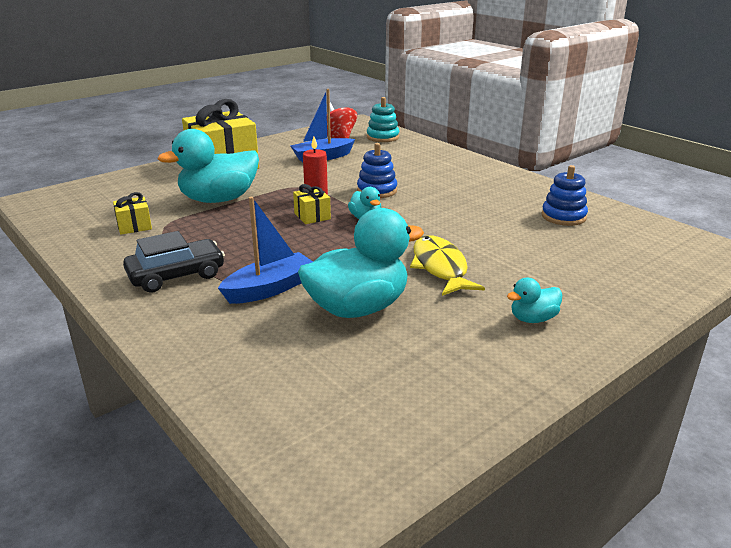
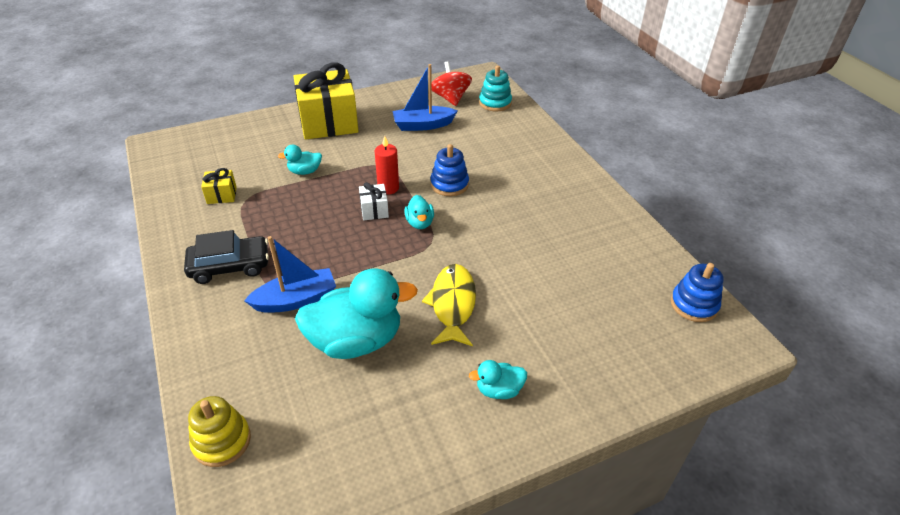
camera: 15 degrees right, 15 degrees up
(219, 199) = (305, 171): turquoise duck -> turquoise duck, size x0.47
(253, 412) = (222, 441): none -> yellow stacking toy
(312, 216) = (374, 210): yellow gift -> white gift
(563, 216) = (608, 256): blue stacking toy -> blue stacking toy (694, 304)

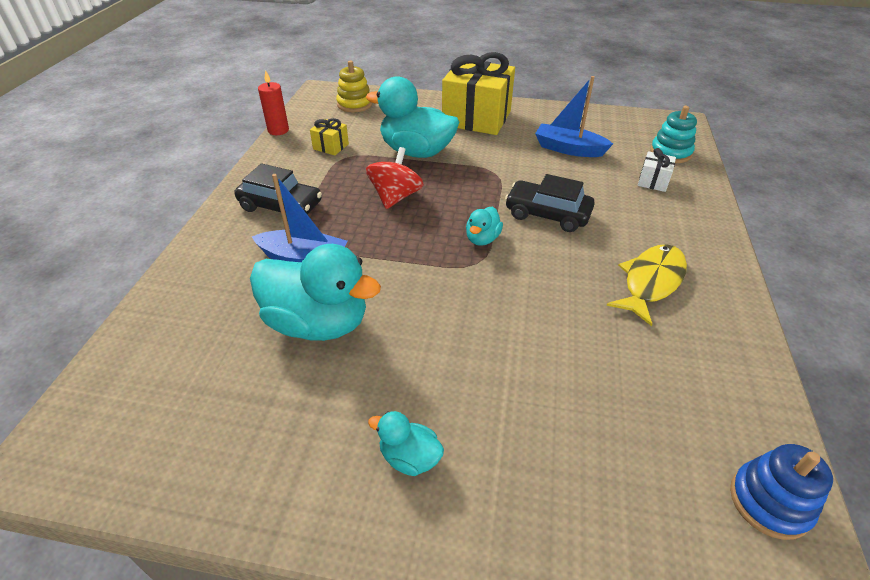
camera: 35 degrees right, 0 degrees up
(222, 441) = (129, 352): yellow stacking toy -> yellow stacking toy (354, 104)
(305, 171) = (416, 152): turquoise duck -> turquoise duck, size x2.13
(374, 210) = (448, 209): white gift -> white gift (653, 181)
(388, 188) = (480, 194): red candle -> red candle (278, 130)
(449, 184) = (547, 214): blue stacking toy -> black car
(450, 98) = (621, 133): red spinning top -> red spinning top (395, 197)
(452, 304) = (443, 335): yellow fish -> yellow fish (650, 282)

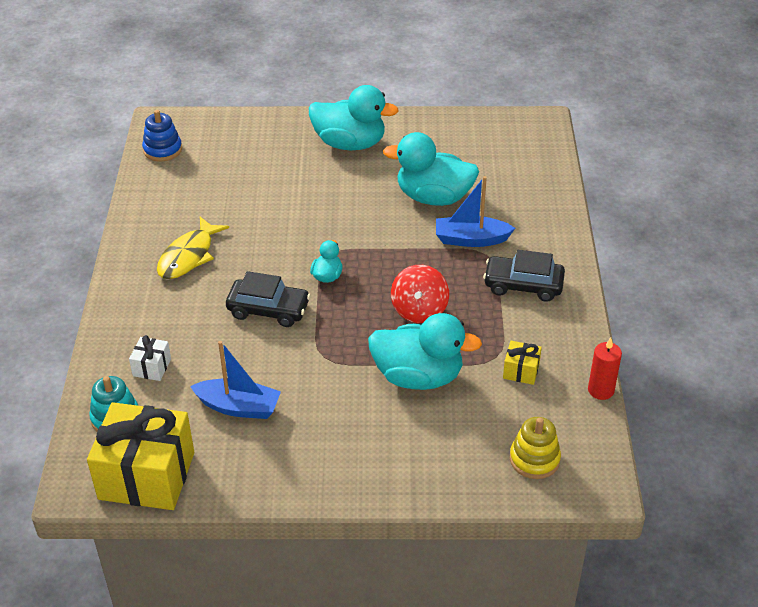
camera: 170 degrees right, 0 degrees up
(409, 457) = (350, 143): turquoise duck -> turquoise duck, size x2.13
(476, 118) = (358, 452): yellow gift -> yellow gift (147, 475)

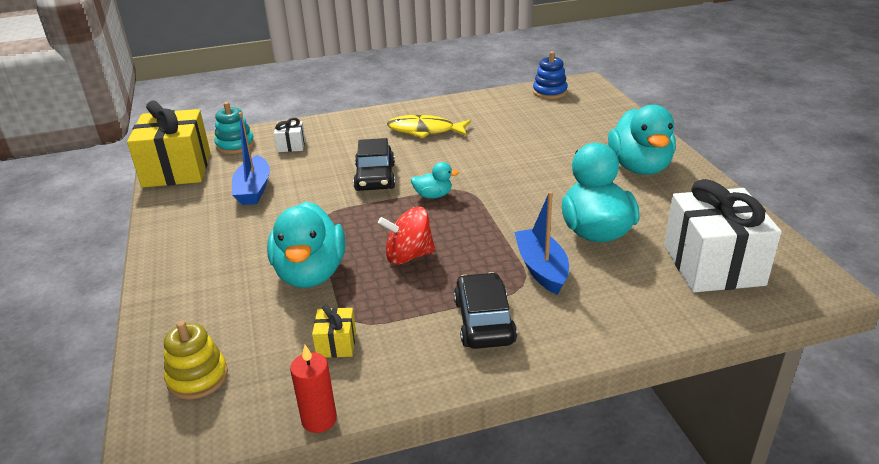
camera: 75 degrees right, 10 degrees down
(502, 157) = (713, 265): none -> white gift

